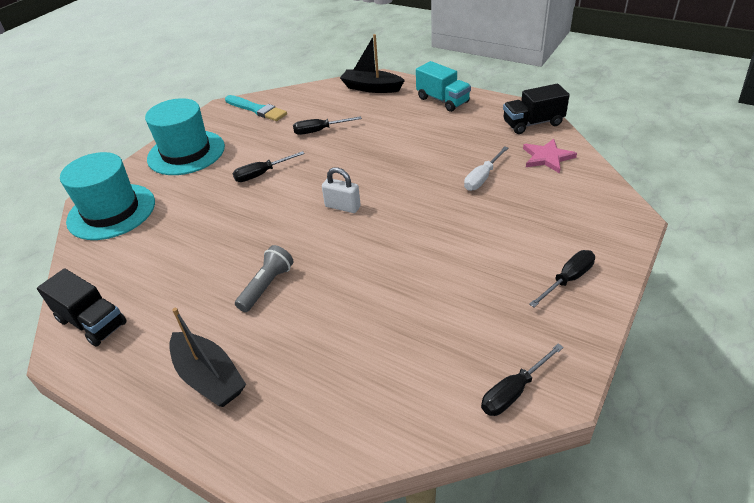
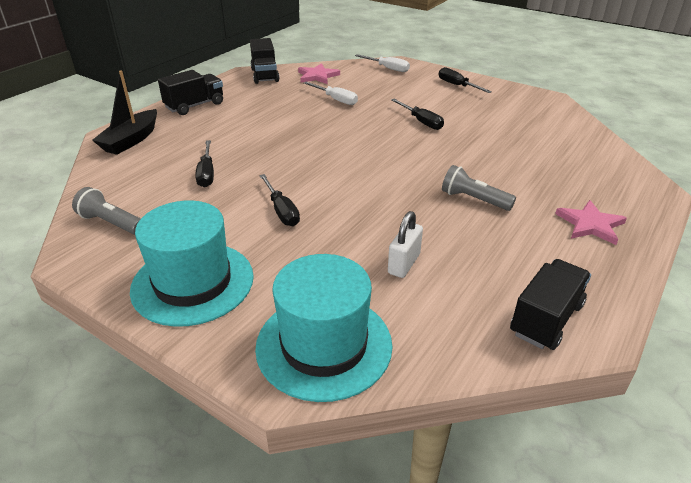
camera: 90 degrees left, 5 degrees down
(209, 377) = (590, 224): black boat -> pink star
(256, 109) = (111, 223): turquoise brush -> grey flashlight
(342, 206) = (359, 161): white padlock -> white padlock (404, 264)
(442, 100) = (195, 106): turquoise truck -> black truck
(514, 391) = (555, 109): black screwdriver -> black screwdriver (421, 122)
(601, 210) = (387, 68): none -> white screwdriver

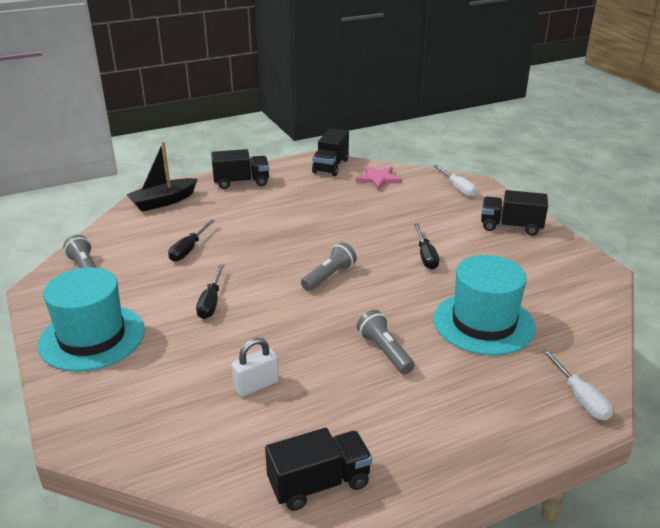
camera: 30 degrees right, 5 degrees down
(324, 345) = (128, 424): turquoise hat -> turquoise hat (483, 323)
(336, 100) = (368, 209): white screwdriver -> white screwdriver (580, 397)
(363, 158) = (329, 276): none -> grey flashlight
(457, 85) = (511, 227): black screwdriver -> black truck
(590, 224) = (471, 419): pink star -> none

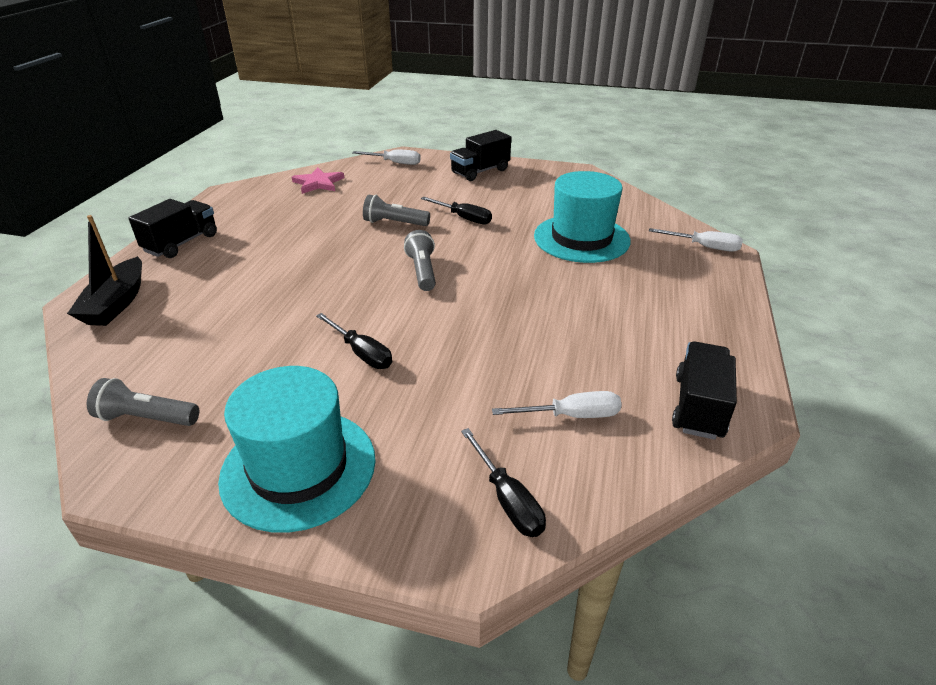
camera: 50 degrees left, 5 degrees up
(189, 249) = (243, 326): black screwdriver -> black screwdriver (507, 499)
(240, 420) = (571, 415): none -> white screwdriver
(256, 385) = (530, 383): white padlock -> none
(331, 166) = (253, 191): black truck -> none
(384, 351) = (563, 295): grey flashlight -> grey flashlight (394, 223)

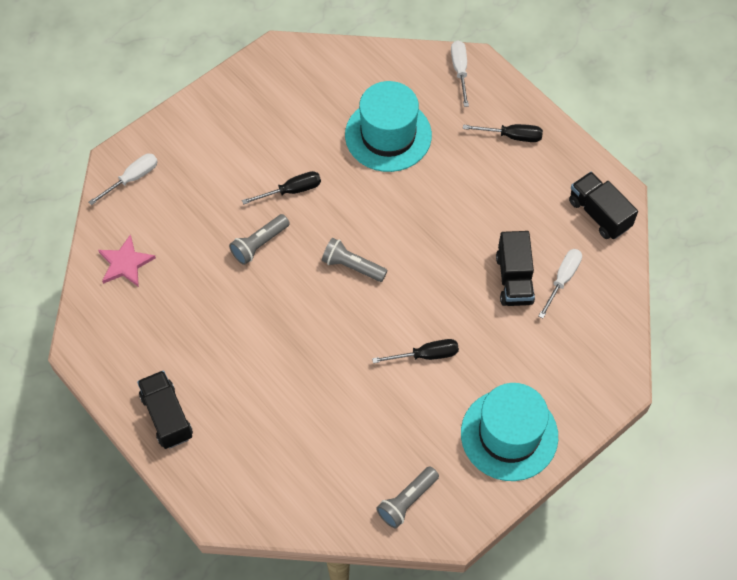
camera: 55 degrees left, 25 degrees up
(116, 303) = (239, 489): black boat -> none
(480, 171) = (212, 123): black truck -> black truck (514, 279)
(507, 499) = (598, 349): black screwdriver -> black screwdriver (512, 136)
(704, 247) = (460, 71): white screwdriver -> white screwdriver turned 60 degrees counterclockwise

